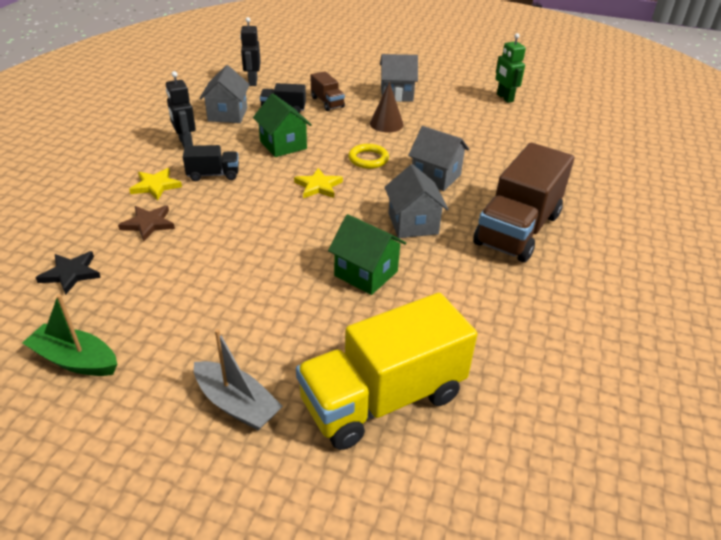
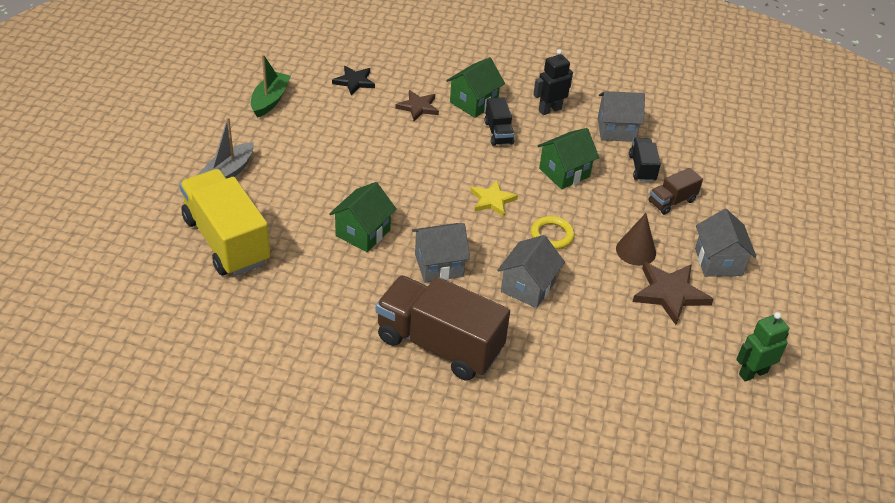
camera: 85 degrees right, 5 degrees up
(156, 186) = (473, 103): yellow star -> green house
(252, 82) = (701, 140): black robot -> none
(433, 116) = (670, 294): none -> brown star

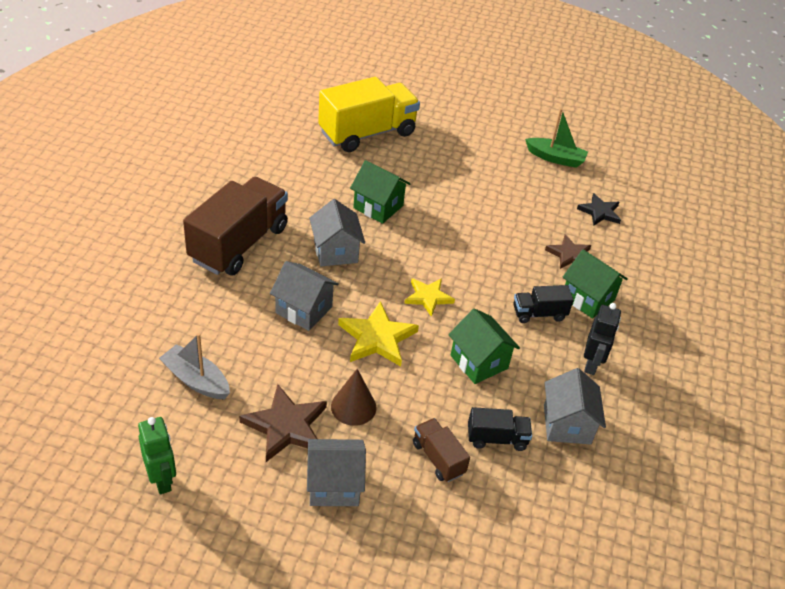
camera: 90 degrees right, 0 degrees up
(228, 172) = (451, 134): grey boat -> grey boat (196, 380)
(550, 110) = (591, 364): black robot -> black robot turned 45 degrees clockwise
(552, 235) = (377, 338): yellow ring -> yellow star

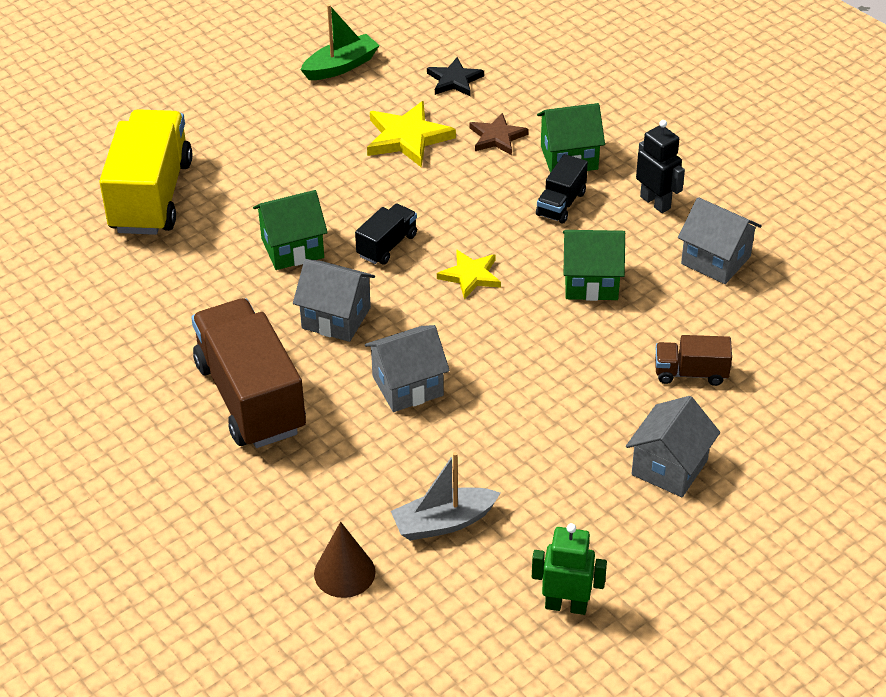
camera: 50 degrees left, 0 degrees up
(286, 426) = (566, 473): brown star -> none
(353, 407) = (579, 407): brown cone -> brown cone (344, 572)
(377, 338) = (497, 344): yellow star -> yellow star (407, 137)
(496, 438) = (697, 319): black truck -> black truck (387, 245)

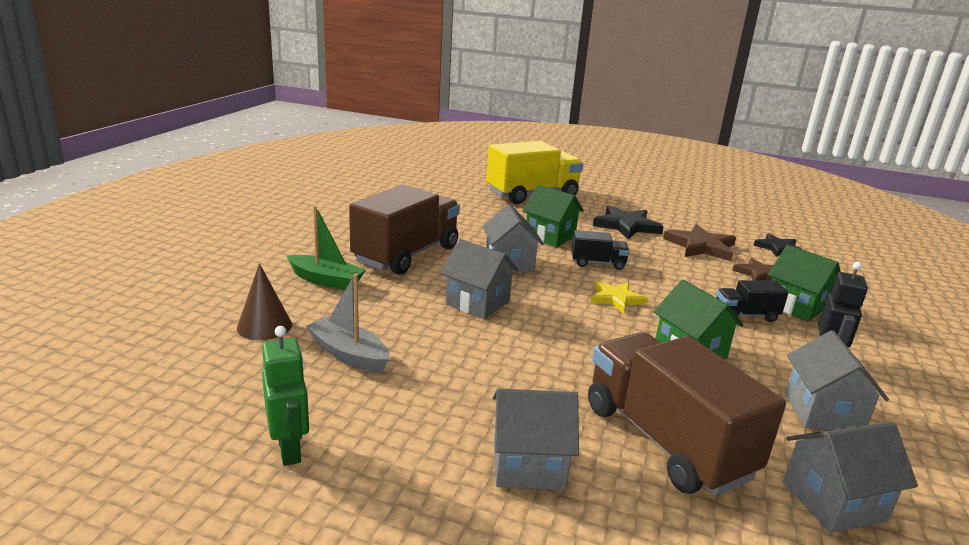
camera: 55 degrees right, 20 degrees down
(312, 164) = (626, 226): none -> black star
(341, 66) = (718, 215): green boat -> green boat (326, 280)
(407, 137) = (701, 246): yellow star -> brown star
(690, 373) = (665, 440): brown truck -> brown truck, size x2.11
(798, 326) = (833, 501): none -> grey house

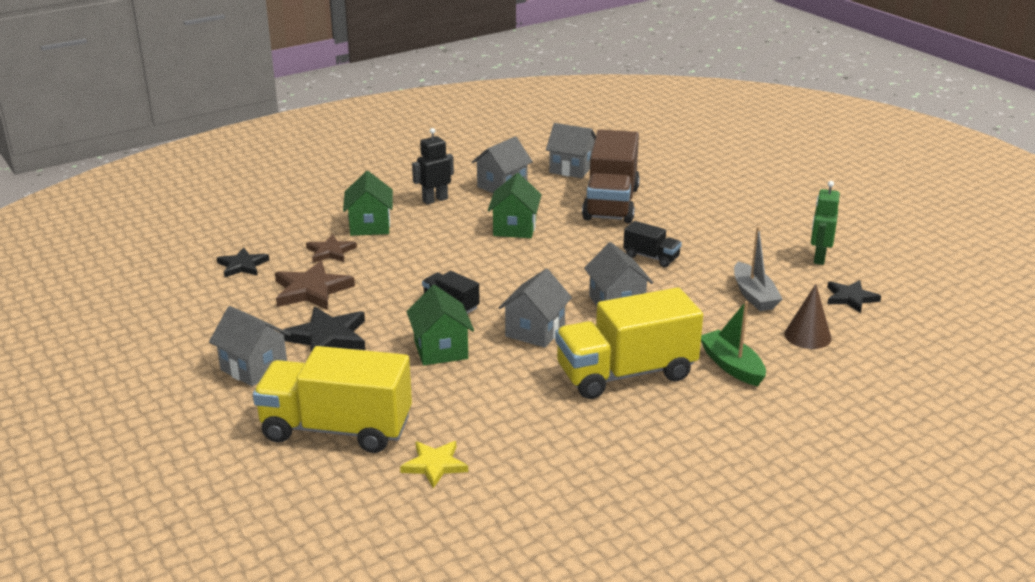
camera: 140 degrees left, 5 degrees up
(223, 391) = (850, 298): none -> black star
(406, 255) = (626, 373): brown truck -> yellow truck
(528, 465) = (696, 217): grey house -> grey house (254, 367)
(616, 299) = (497, 272): yellow star -> yellow star (434, 465)
(745, 315) = (424, 232): black truck -> black truck (651, 257)

